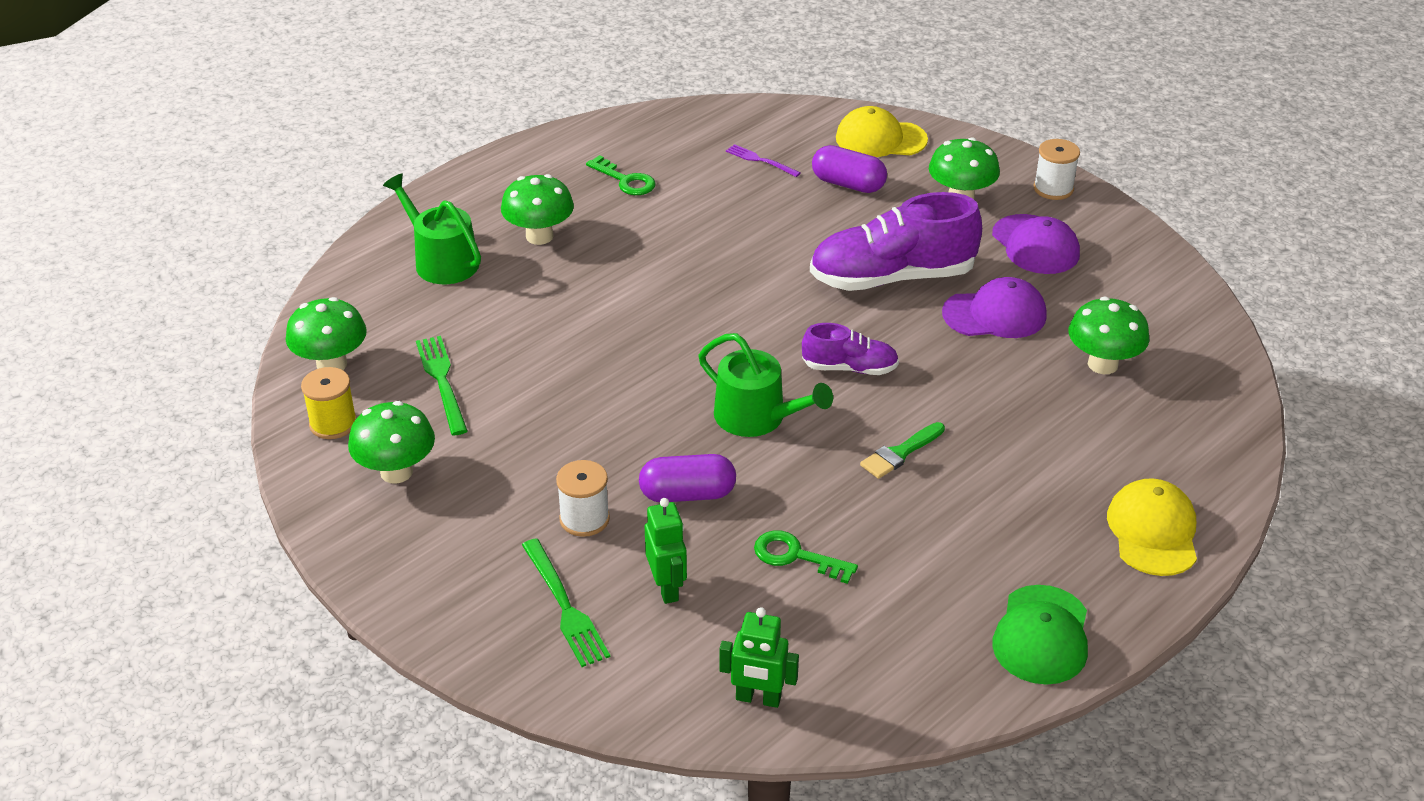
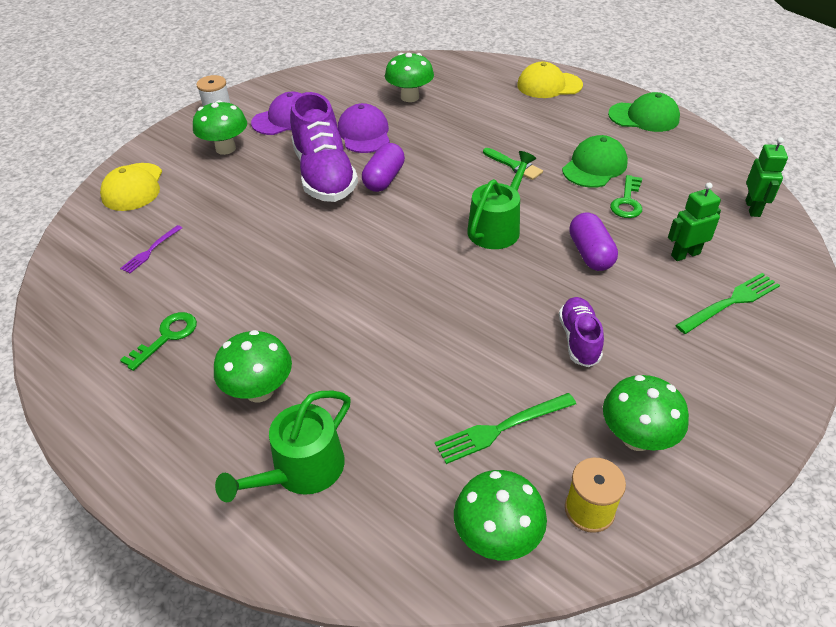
camera: 95 degrees left, 5 degrees up
(584, 519) = (639, 304): white spool -> none
(848, 184) = (197, 200): purple capsule -> purple capsule (384, 179)
(849, 368) = (432, 189): purple shoe -> purple shoe (579, 339)
(890, 539) = (594, 166): none -> green cap

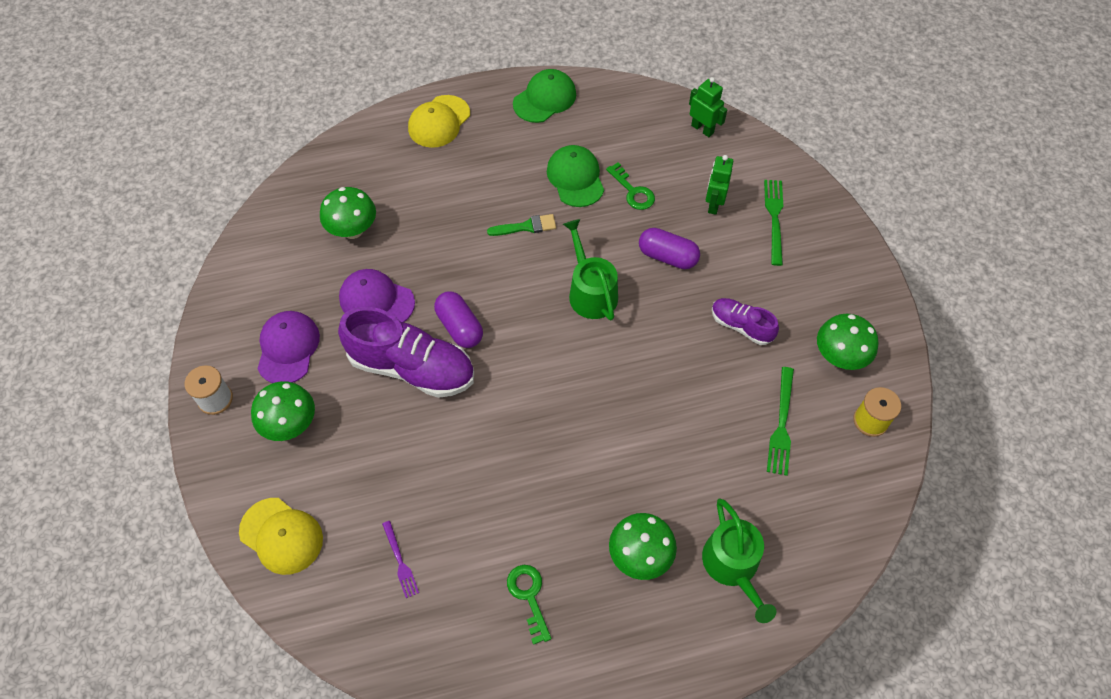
camera: 55 degrees left, 15 degrees up
(497, 537) = (857, 482): green mushroom -> none

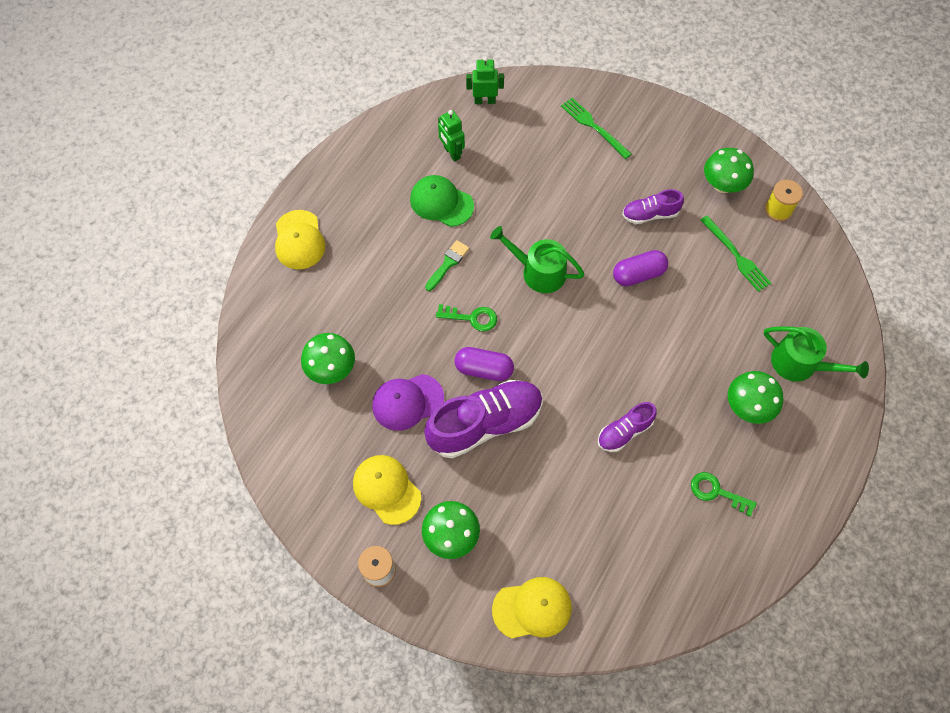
camera: 45 degrees left, 5 degrees up
(288, 348) = (386, 489): purple cap -> yellow cap
(400, 562) = (622, 548): purple fork -> none
(511, 475) = (624, 432): none -> purple shoe
(545, 99) = (355, 162): green cap -> none
(633, 191) = (489, 181): green key -> green key (472, 318)
(667, 256) = (559, 207): purple capsule -> purple capsule (638, 274)
(713, 204) = (548, 148): green robot -> green robot (451, 153)

